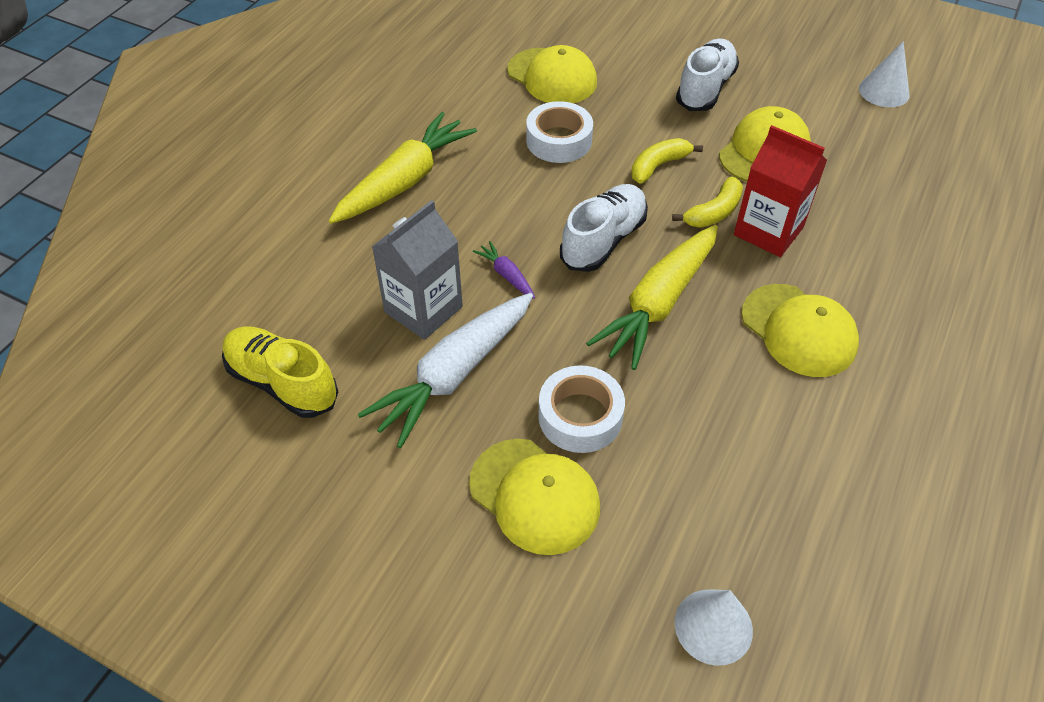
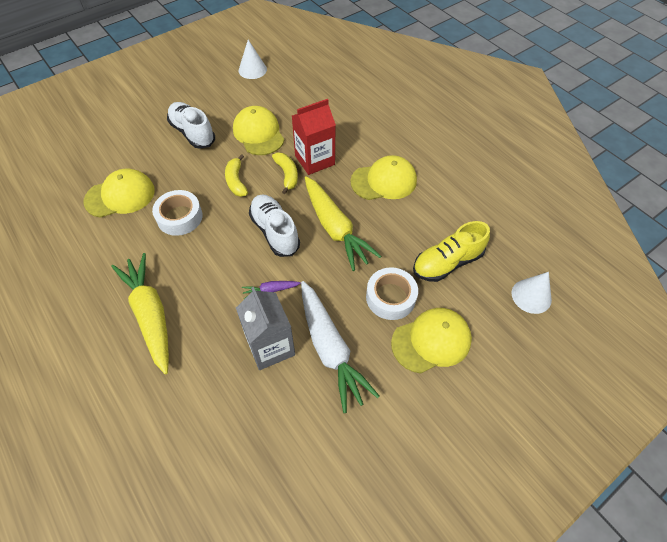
camera: 65 degrees left, 5 degrees up
(282, 383) = (283, 456): yellow shoe -> yellow shoe (447, 263)

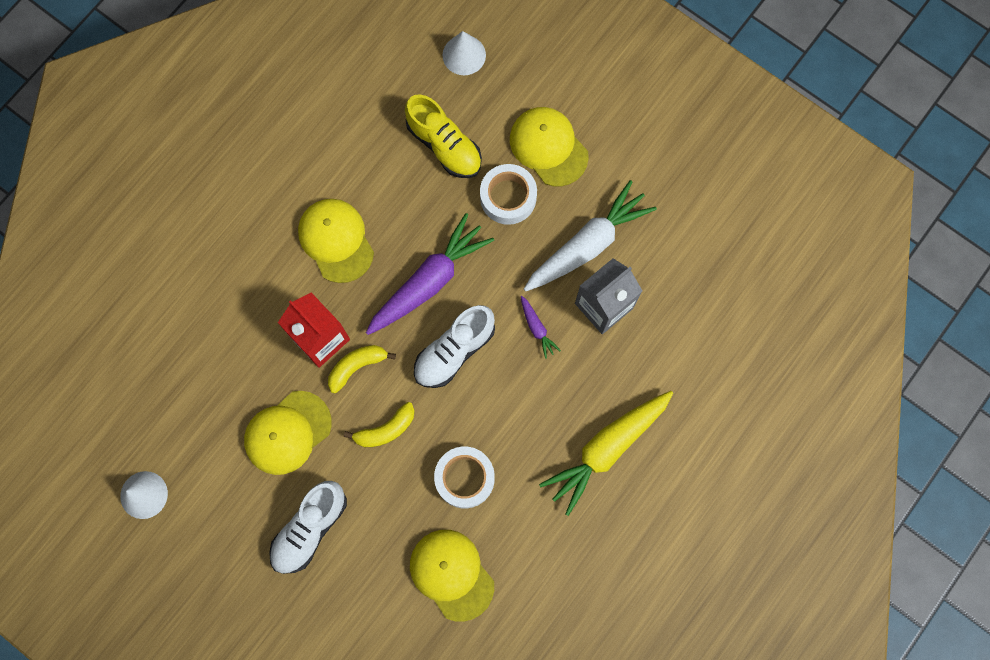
camera: 105 degrees left, 20 degrees up
(335, 228) = (428, 282): yellow carrot -> purple carrot

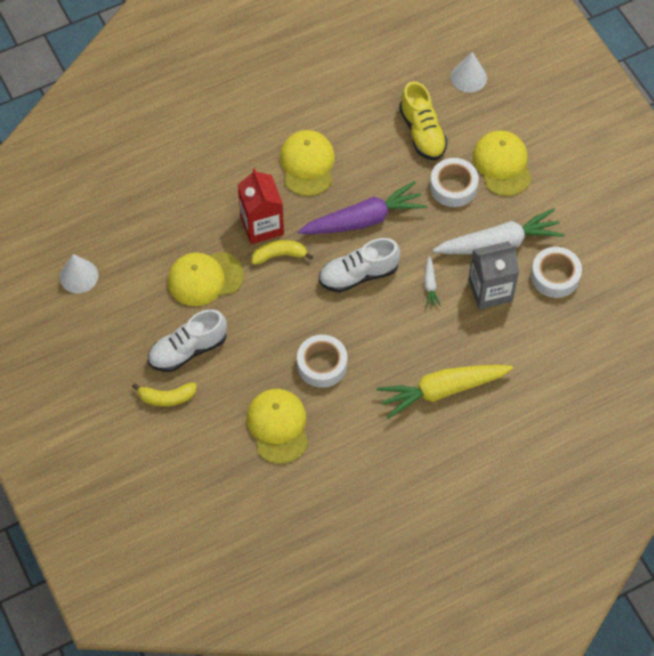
camera: 25 degrees right, 15 degrees down
(385, 429) = (279, 306): yellow banana -> yellow banana (167, 397)
(537, 328) = (430, 285): purple carrot -> white carrot
(664, 257) = (555, 276): none -> white tape

